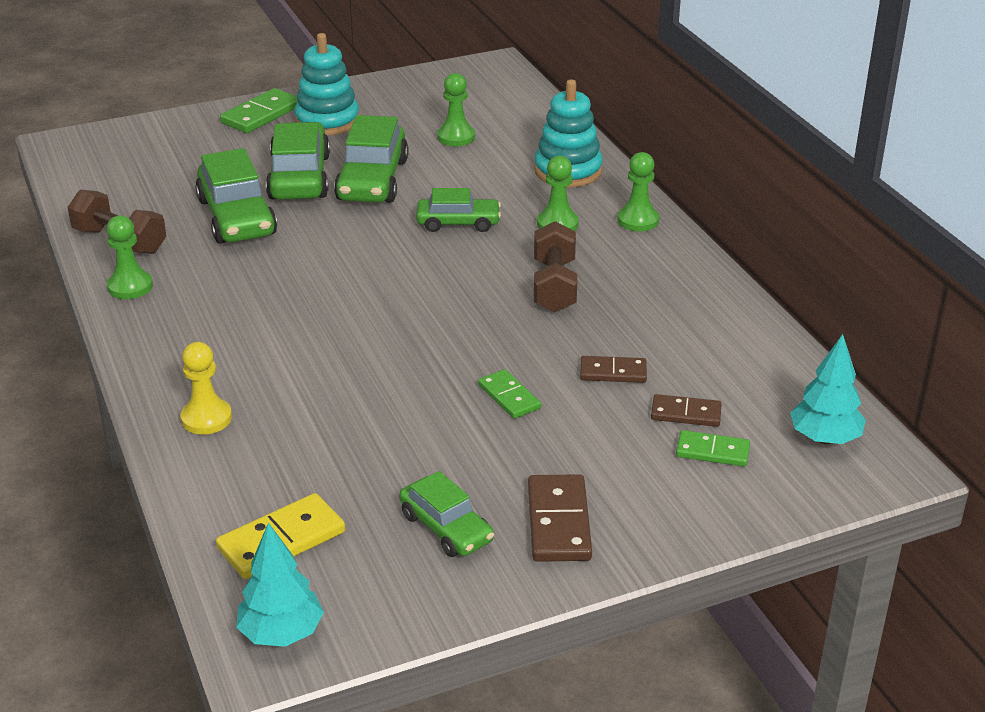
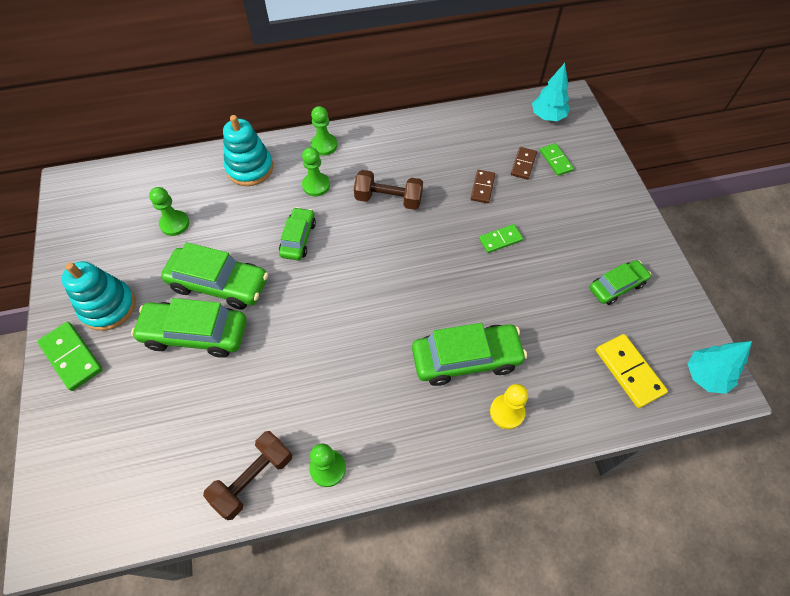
camera: 80 degrees left, 25 degrees up
(237, 217) = (243, 383): green car -> green car (466, 358)
(559, 522) = (611, 234): brown domino -> none
(712, 451) = (556, 161): green domino -> green domino turned 45 degrees counterclockwise

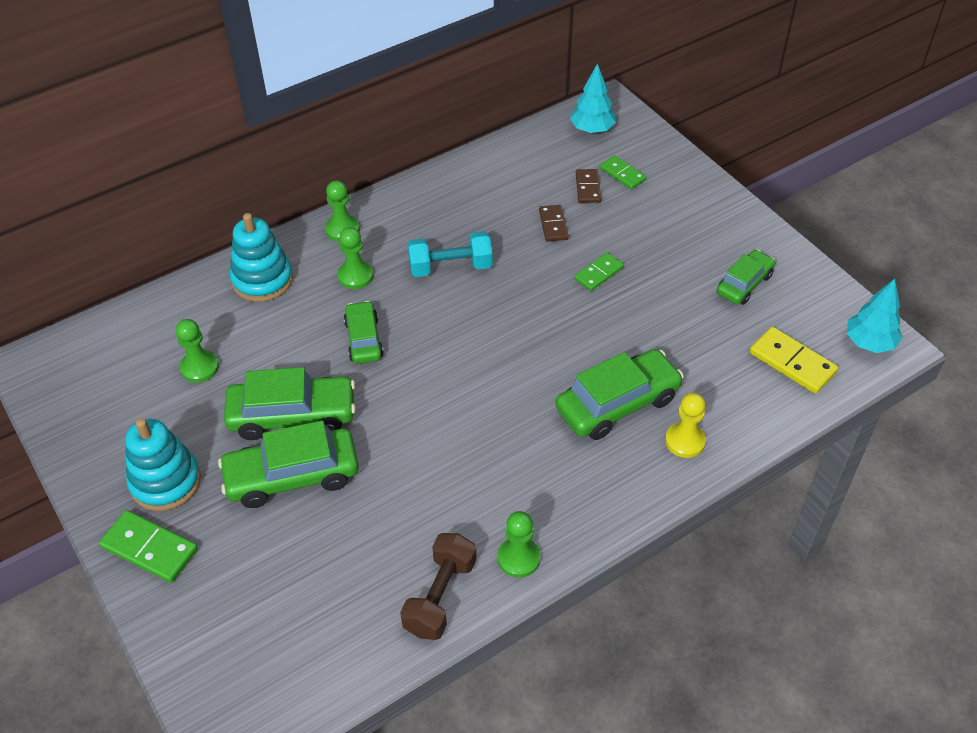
camera: 20 degrees left, 10 degrees down
(388, 199) = (450, 267): brown dumbbell -> turquoise dumbbell

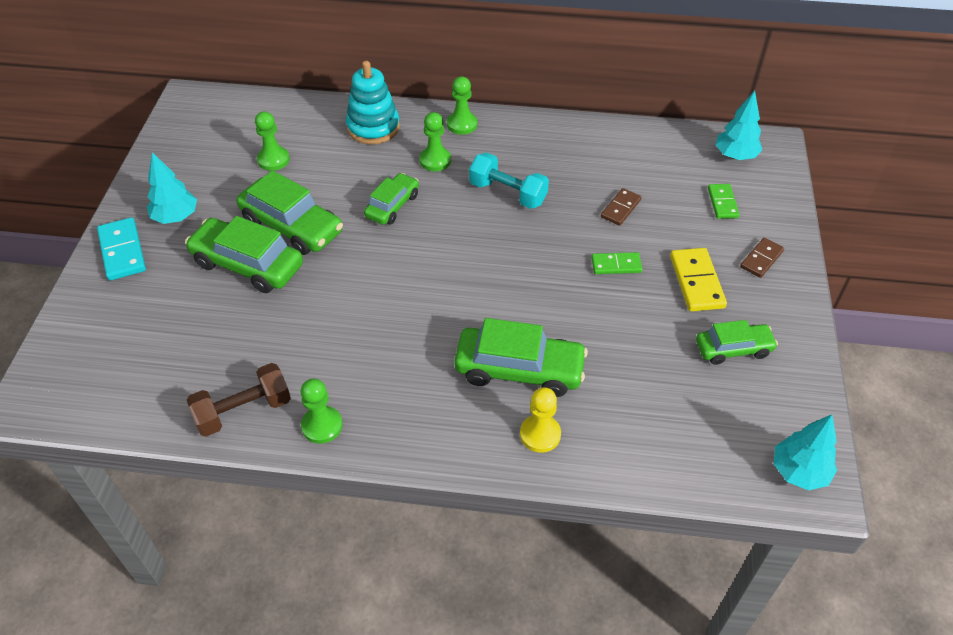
camera: 40 degrees right, 0 degrees up
(150, 548) = (122, 251): green domino -> turquoise domino
(165, 482) = (176, 217): turquoise stacking toy -> turquoise tree
(588, 188) = (681, 197): brown domino -> brown domino (761, 259)
(792, 362) = (705, 438): yellow domino -> yellow domino (697, 282)

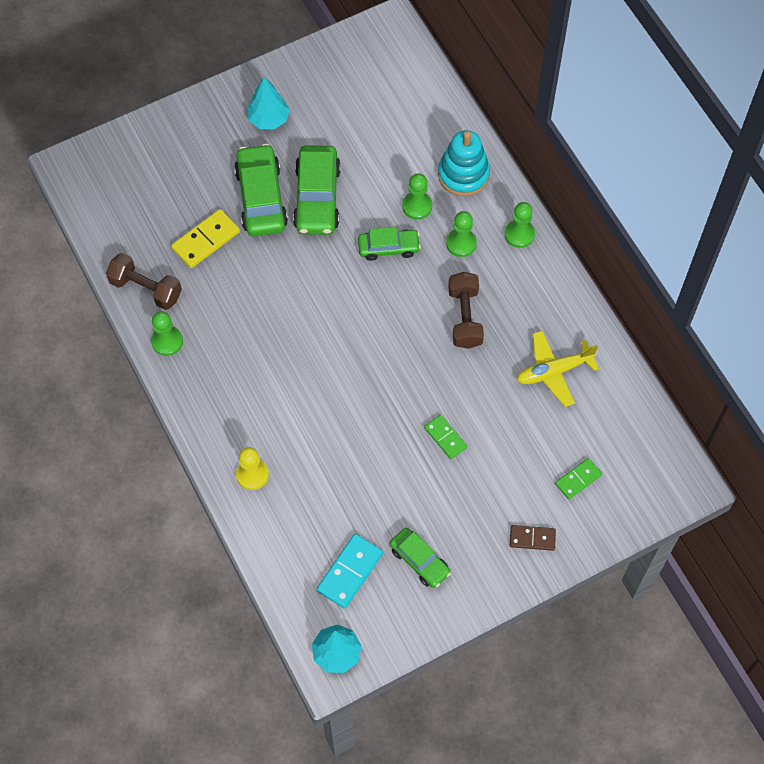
camera: 55 degrees right, 15 degrees up
(122, 251) = (214, 113): turquoise domino -> turquoise domino (350, 572)
(273, 160) = (373, 134): green pawn -> green pawn (417, 206)
(508, 193) = (465, 317): turquoise dumbbell -> brown dumbbell
(519, 369) = (297, 430): green car -> none
(607, 167) = (554, 371): none -> yellow plane
(620, 208) = (511, 407): brown domino -> none
(697, 282) = (470, 503): yellow domino -> yellow domino (206, 240)
(735, 156) = (648, 461): turquoise tree -> none

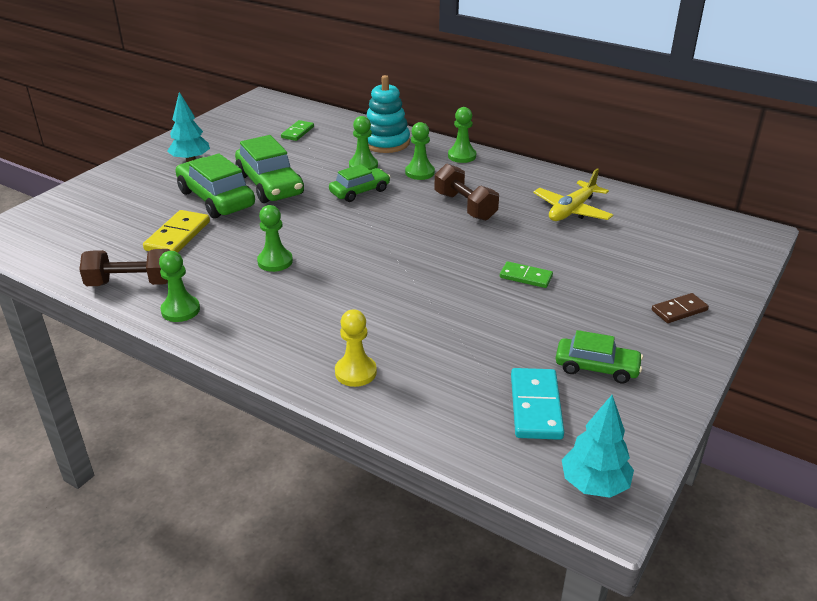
camera: 30 degrees left, 30 degrees down
(264, 315) = (275, 261): none -> green pawn
(578, 479) = (669, 260): green domino -> green domino (297, 132)

